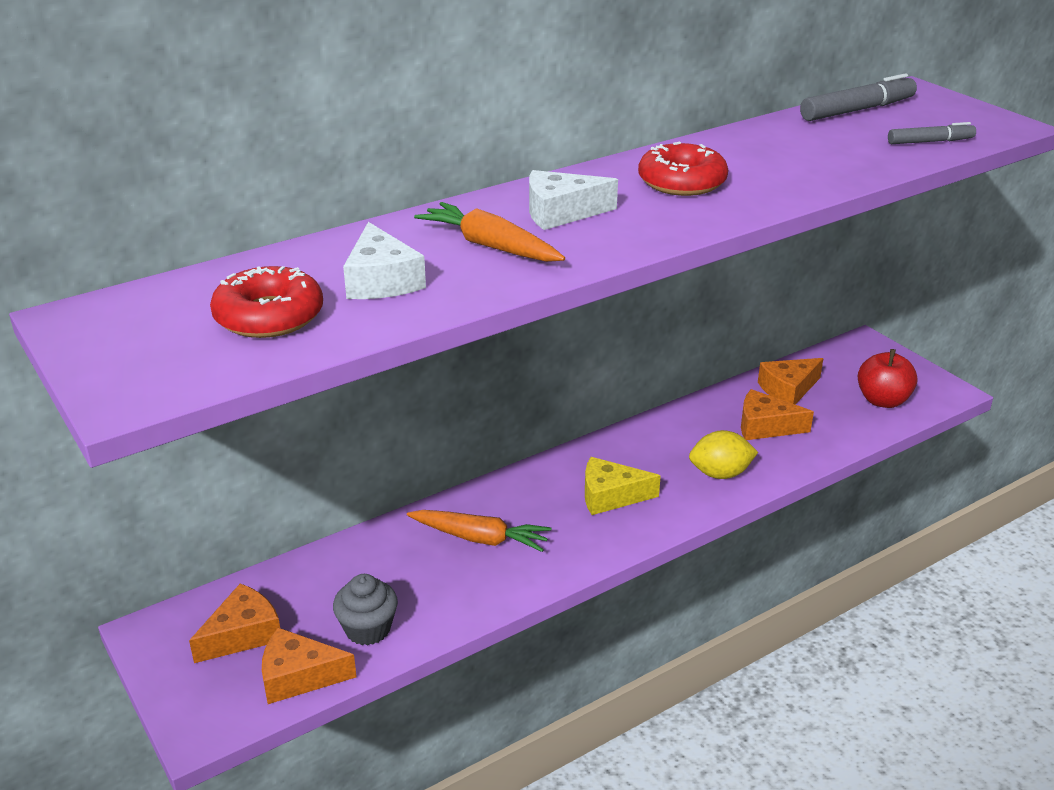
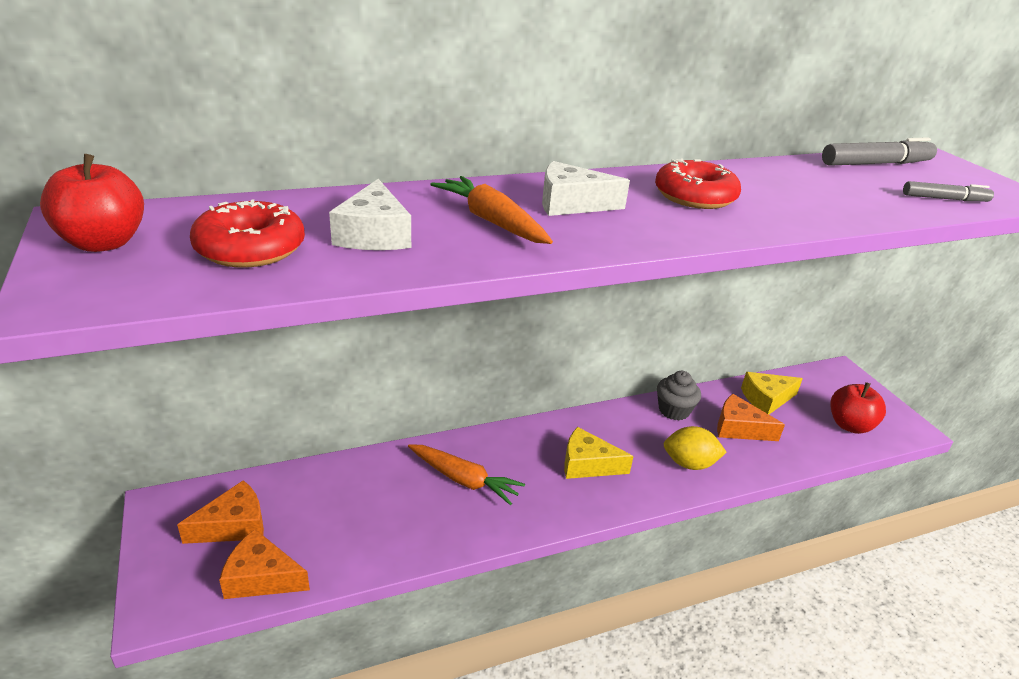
camera: 10 degrees right, 0 degrees up
(119, 337) = (103, 243): none -> red apple
(368, 629) = (338, 544): grey cupcake -> grey cupcake (674, 410)
(788, 389) = (766, 399): orange cheese -> yellow cheese

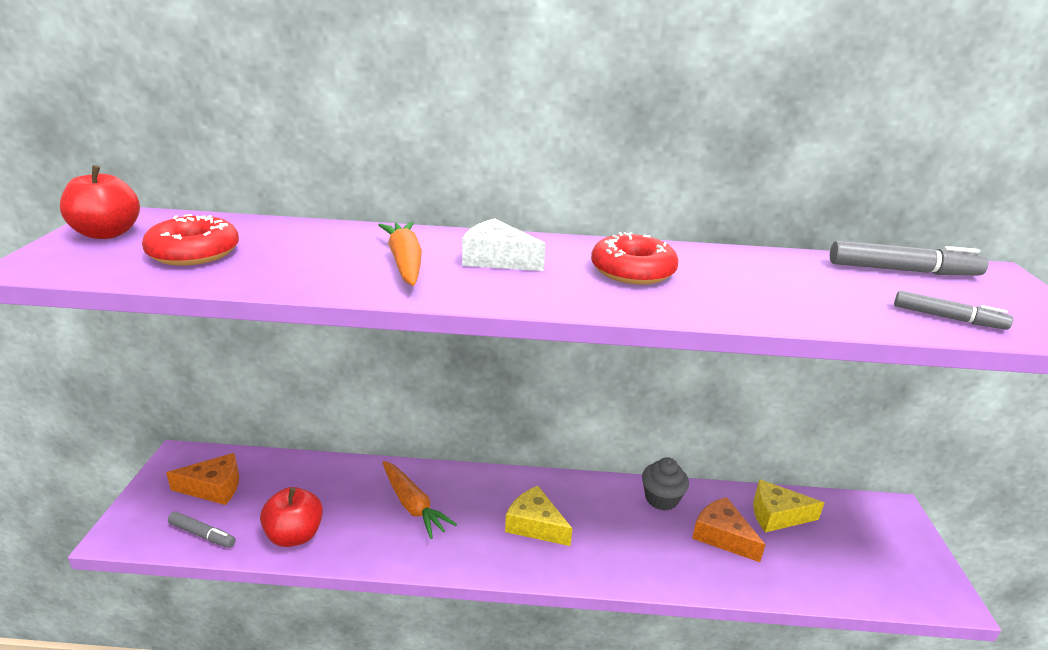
camera: 25 degrees right, 5 degrees down
(261, 577) = (202, 534): orange cheese -> grey marker
(374, 234) = (296, 257): white cheese -> none
(689, 463) = (640, 555): yellow lemon -> none
(849, 425) = (863, 570): red apple -> red apple (295, 535)

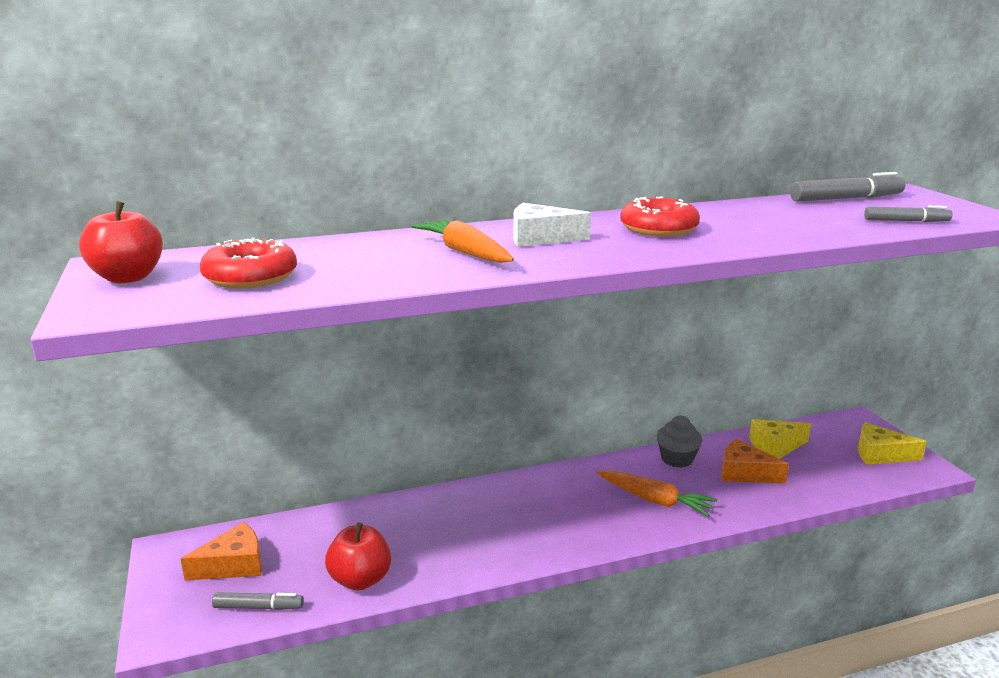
camera: 20 degrees left, 5 degrees down
(413, 505) = (459, 523): orange carrot -> orange carrot (655, 500)
(535, 525) = (585, 507): yellow cheese -> yellow cheese (880, 454)

